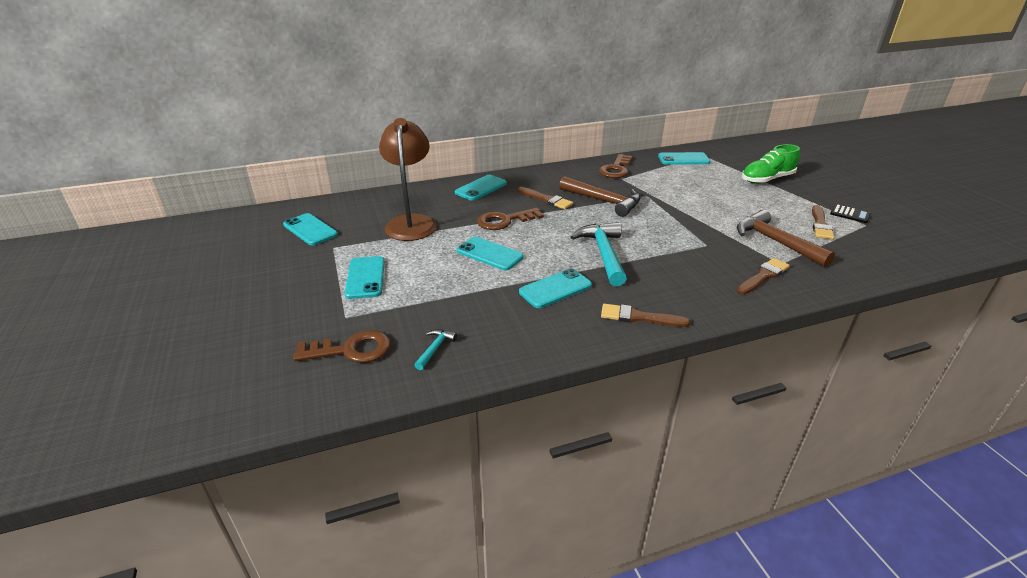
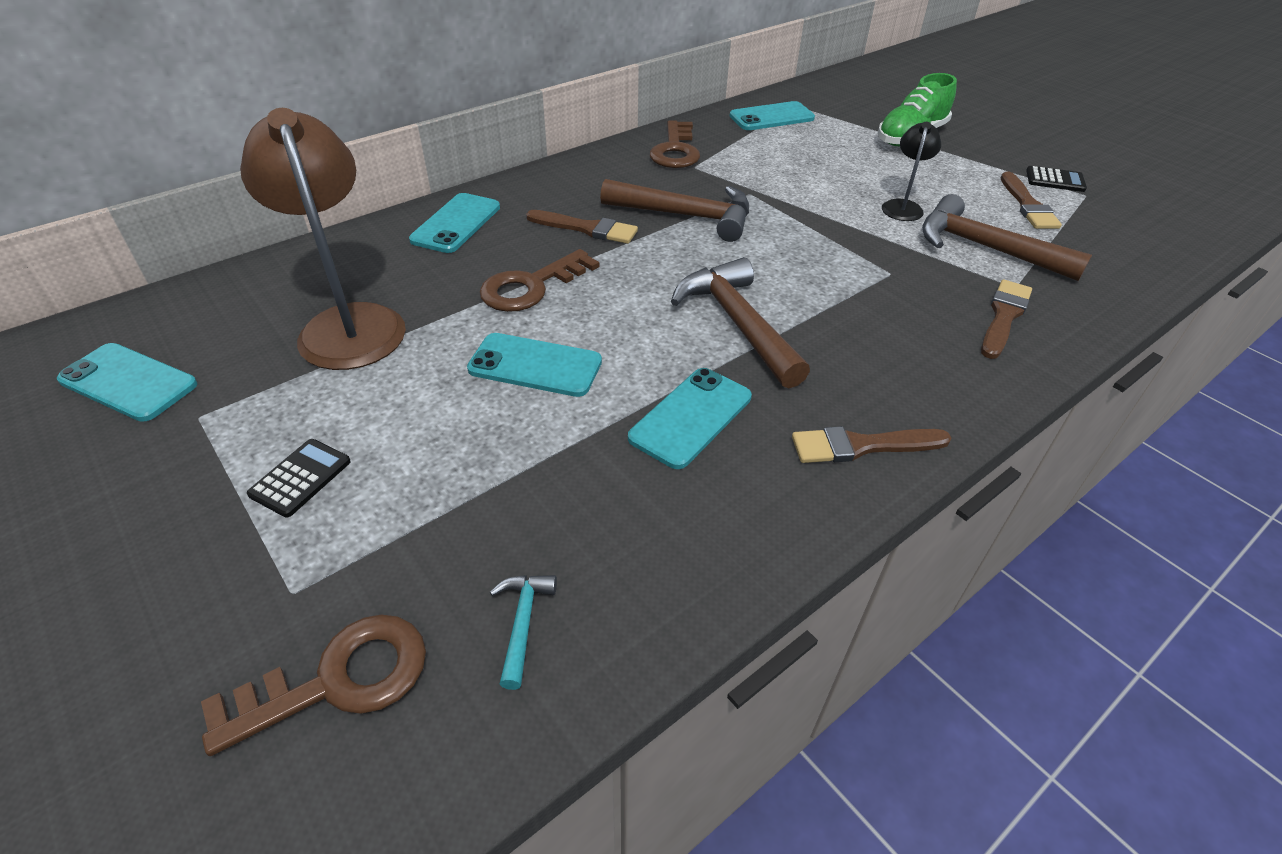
camera: 20 degrees left, 10 degrees up
(365, 278) = (300, 478): turquoise phone -> black calculator
(603, 253) = (737, 323): turquoise hammer -> brown hammer
(737, 214) = (903, 206): none -> black lamp

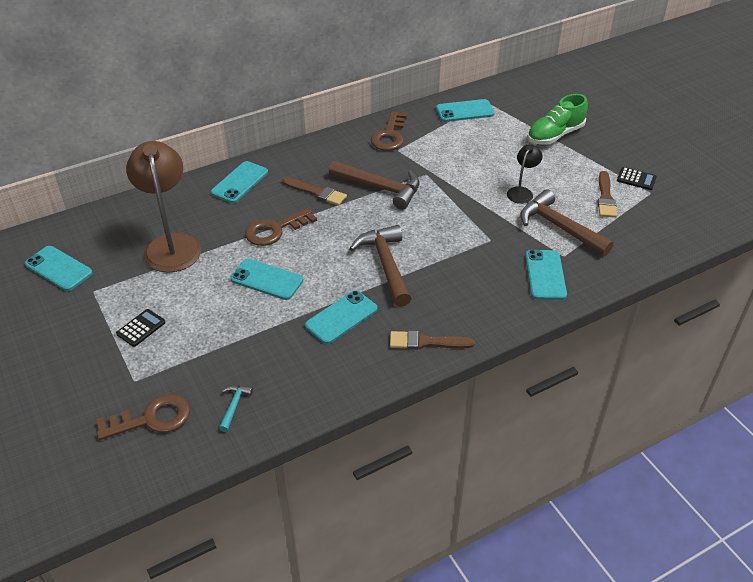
camera: 10 degrees right, 0 degrees up
(1004, 316) = (545, 275): brown brush -> turquoise phone

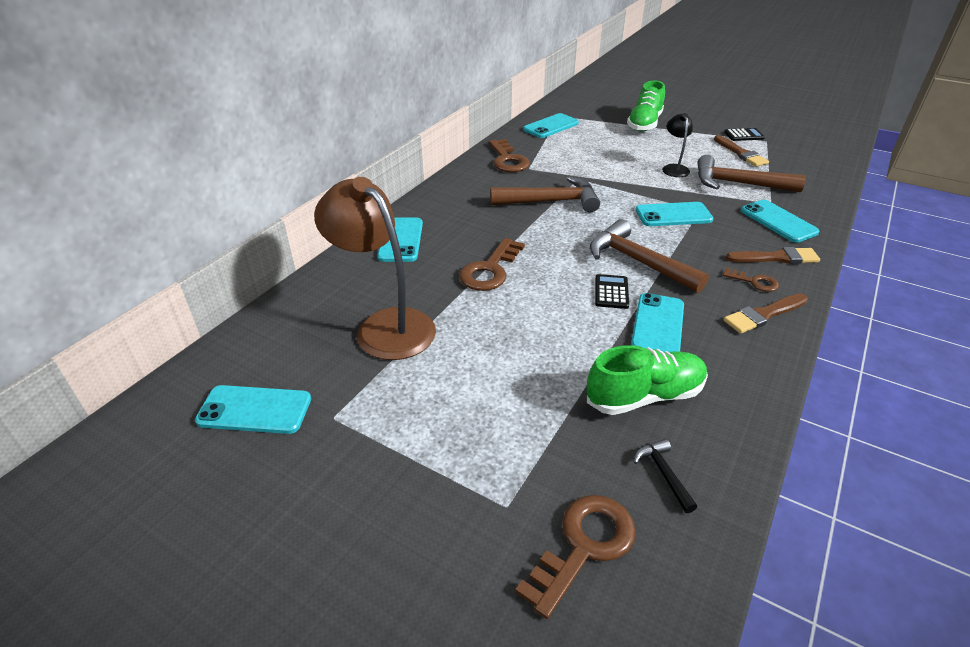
camera: 30 degrees left, 5 degrees down
(141, 328) = (445, 435): black calculator -> black calculator (611, 292)
(234, 406) = (663, 473): turquoise hammer -> black hammer
(266, 279) = (537, 320): turquoise phone -> turquoise phone (673, 215)
(276, 358) = (644, 396): none -> green shoe
(316, 192) = (494, 224): brown brush -> brown brush (776, 258)
(454, 316) = (754, 282): none -> brown key

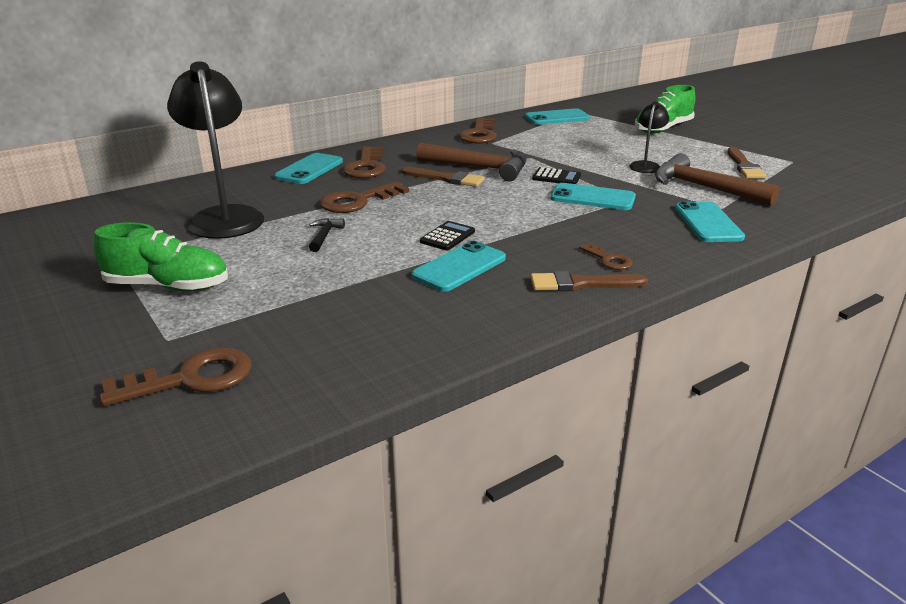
camera: 25 degrees right, 10 degrees down
(254, 410) = (70, 241): turquoise phone -> none
(385, 325) = (224, 216): brown lamp -> black lamp
(451, 223) = (366, 167): none -> brown key
(637, 261) = (504, 222): brown hammer -> none
(644, 396) = (377, 308): green shoe -> green shoe (168, 286)
(663, 473) = (320, 358): black hammer -> black hammer (324, 236)
(743, 135) = (770, 153): black calculator -> black calculator (556, 177)
(776, 258) = (662, 248): brown brush -> brown brush (446, 178)

